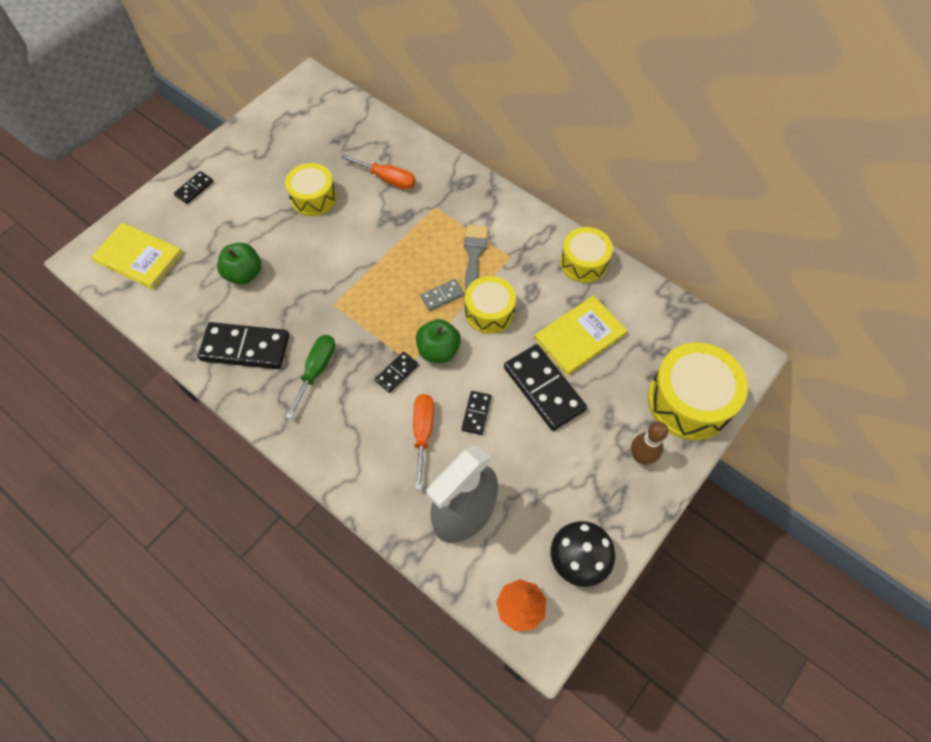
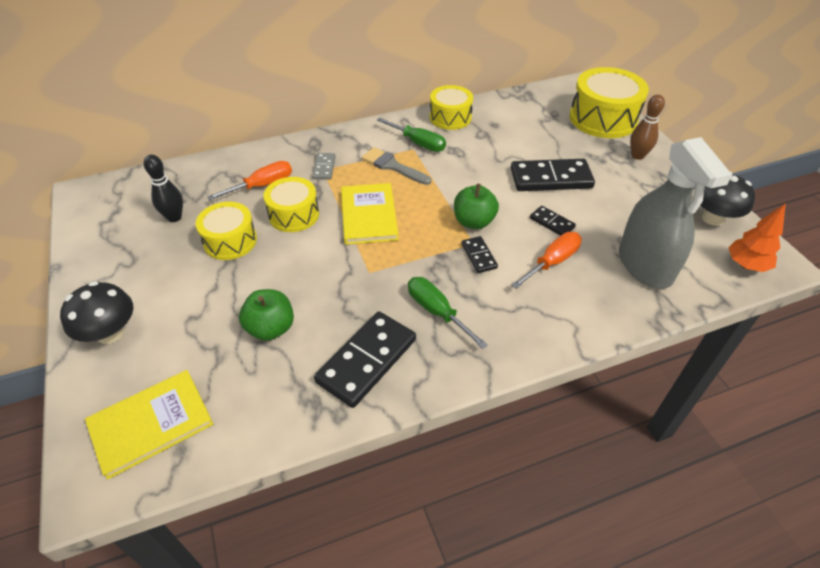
camera: 60 degrees left, 15 degrees down
(194, 189) = (110, 333): black domino -> black mushroom
(317, 149) = (174, 217): none -> black bowling pin
(423, 433) = (552, 262): orange screwdriver -> orange screwdriver turned 105 degrees clockwise
(442, 296) = (419, 199): grey domino -> grey domino (324, 168)
(489, 312) = (457, 179): yellow drum -> yellow drum (294, 214)
(522, 257) = (418, 143): none -> green screwdriver
(579, 336) = (515, 144): yellow book -> yellow book (369, 215)

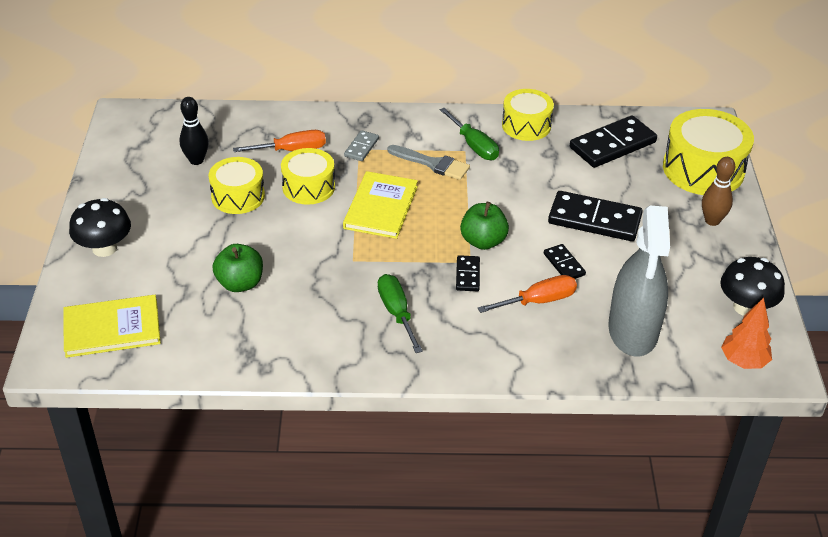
camera: 20 degrees right, 5 degrees down
(367, 361) = (310, 334): black domino -> black domino (612, 145)
(393, 166) = (432, 164): grey brush -> grey brush turned 150 degrees clockwise

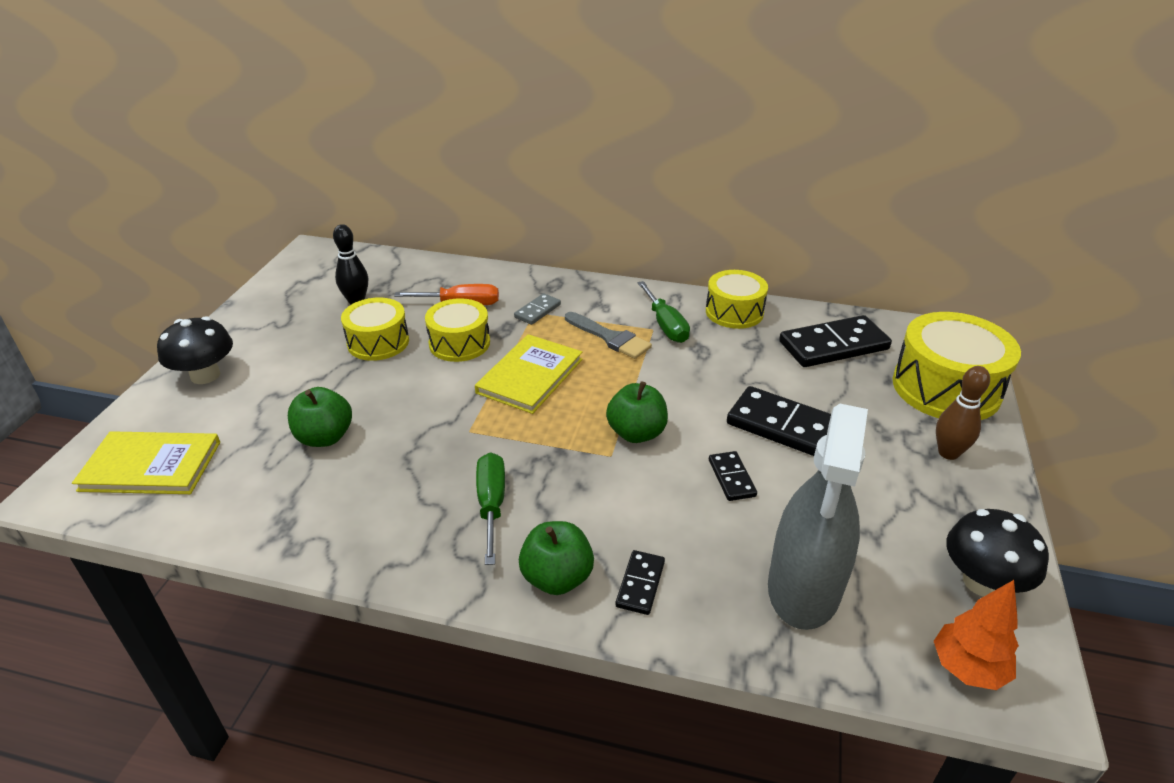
camera: 15 degrees right, 5 degrees down
(465, 354) = (557, 578): none -> green apple
(468, 275) = (601, 471): black domino -> black domino (640, 584)
(538, 301) = (682, 521): orange screwdriver -> none

